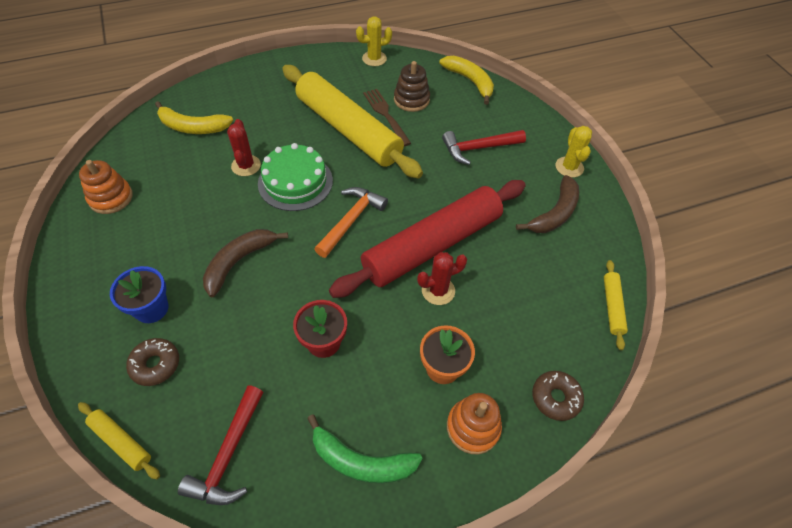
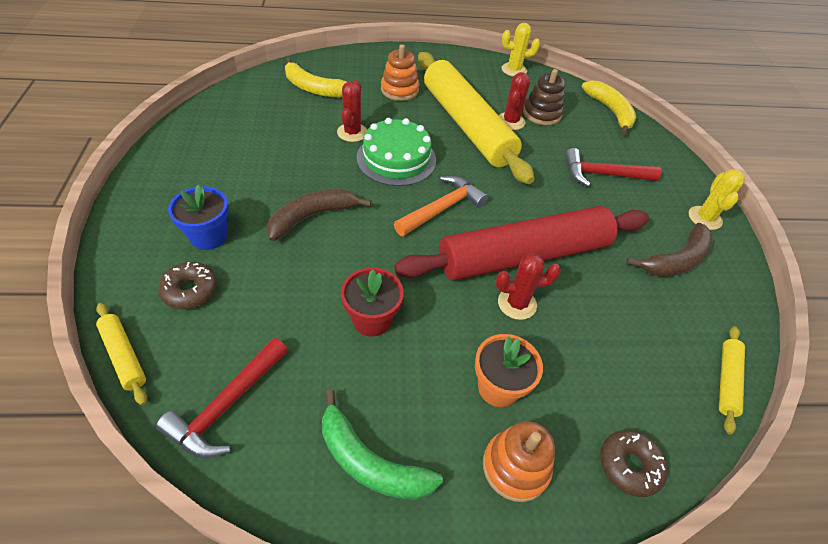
camera: 15 degrees right, 5 degrees down
(111, 198) = (213, 129): orange stacking toy -> orange stacking toy (399, 90)
(386, 115) = (510, 121): brown fork -> red cactus

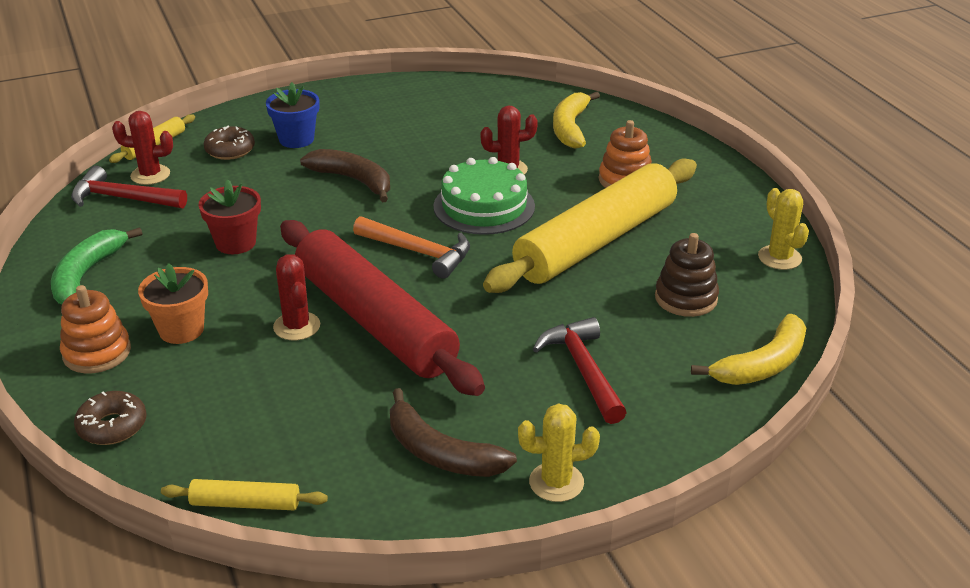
camera: 75 degrees right, 15 degrees down
(510, 121) = (639, 274): red cactus -> red cactus (150, 175)

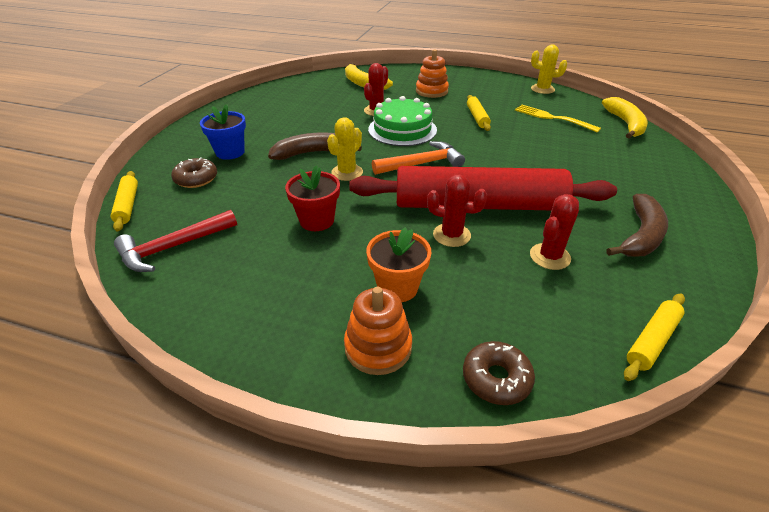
camera: 50 degrees left, 5 degrees up
(87, 274) = (253, 308): green banana -> none
(150, 175) = (164, 222): red cactus -> red cactus (549, 256)
(440, 452) = (640, 236): brown banana -> brown banana turned 45 degrees counterclockwise
(556, 482) = (693, 210): yellow cactus -> yellow cactus (347, 172)
(583, 370) = (593, 164): red hammer -> none
(596, 241) = (477, 117): yellow rolling pin -> yellow rolling pin, size x0.40
(686, 298) = (553, 118): brown stacking toy -> yellow fork

